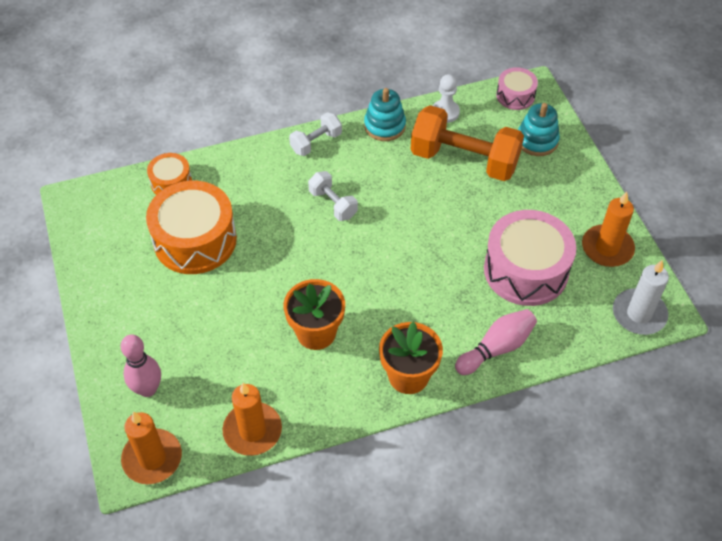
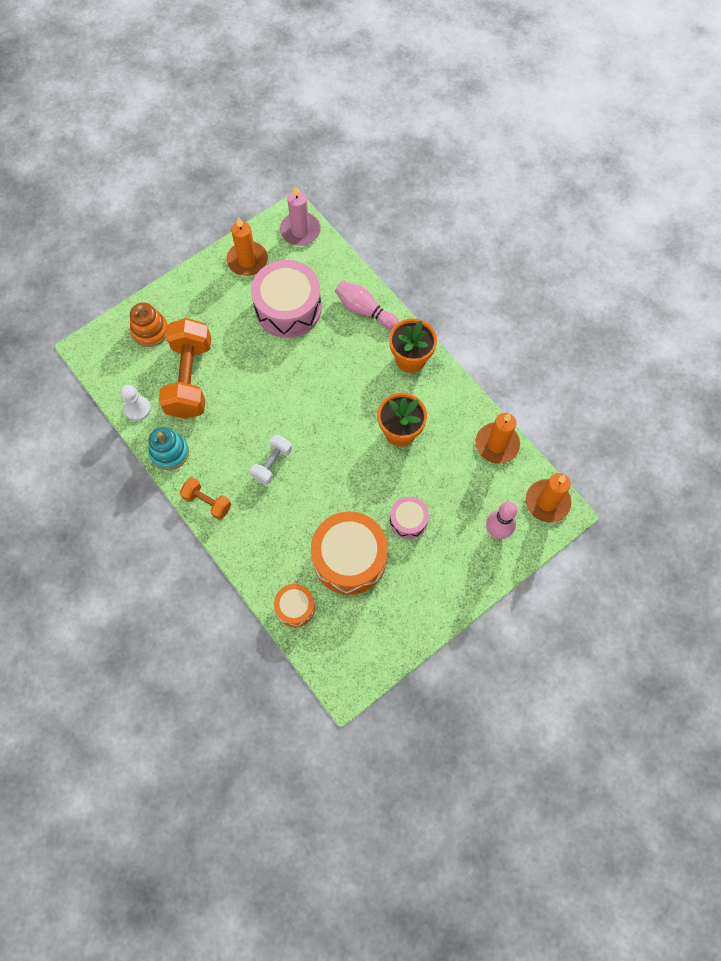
camera: 110 degrees left, 15 degrees up
(316, 142) = (207, 502): white dumbbell -> orange dumbbell
(515, 96) = (100, 359): pink drum -> pink drum (408, 520)
(537, 140) = (150, 331): turquoise stacking toy -> orange stacking toy
(639, 314) = (300, 231): white candle -> pink candle

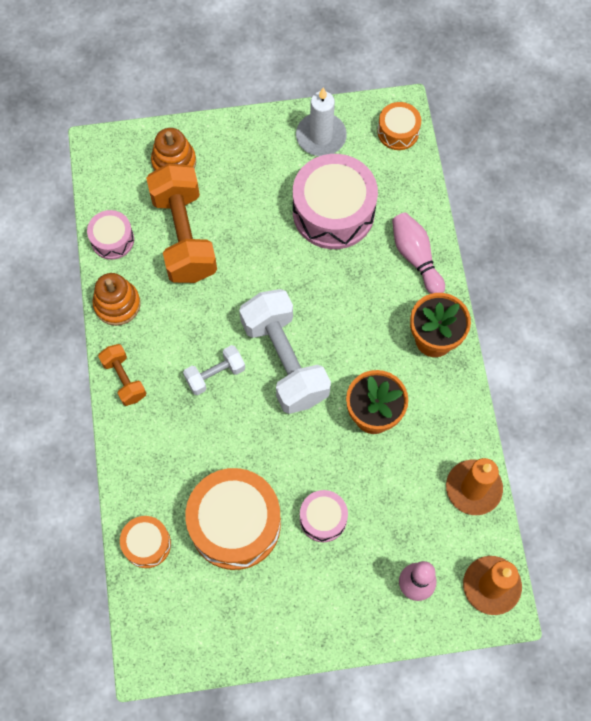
camera: 30 degrees right, 0 degrees up
(137, 408) = (112, 240): white pawn -> pink drum
(169, 452) = (117, 304): turquoise stacking toy -> orange stacking toy
(190, 379) = (184, 236): orange dumbbell -> orange dumbbell turned 45 degrees counterclockwise
(247, 260) = (321, 136): orange candle -> white candle
(300, 231) = (398, 132): pink candle -> orange drum
(316, 428) = (285, 360): none -> white dumbbell

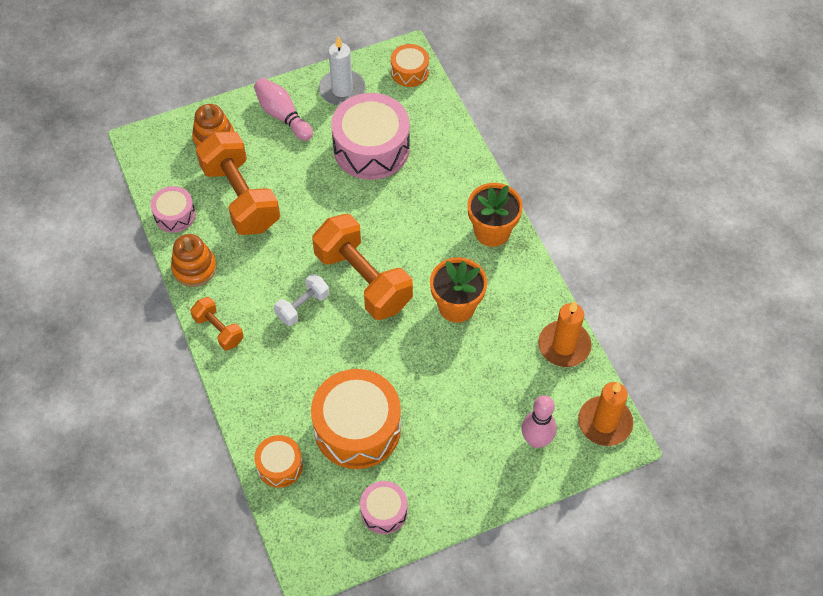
camera: 15 degrees left, 10 degrees down
(285, 360) = (363, 280): white dumbbell -> orange dumbbell
(323, 518) = (437, 404): pink drum -> pink drum (384, 511)
(416, 257) = (456, 169): pink bowling pin -> pink bowling pin (283, 116)

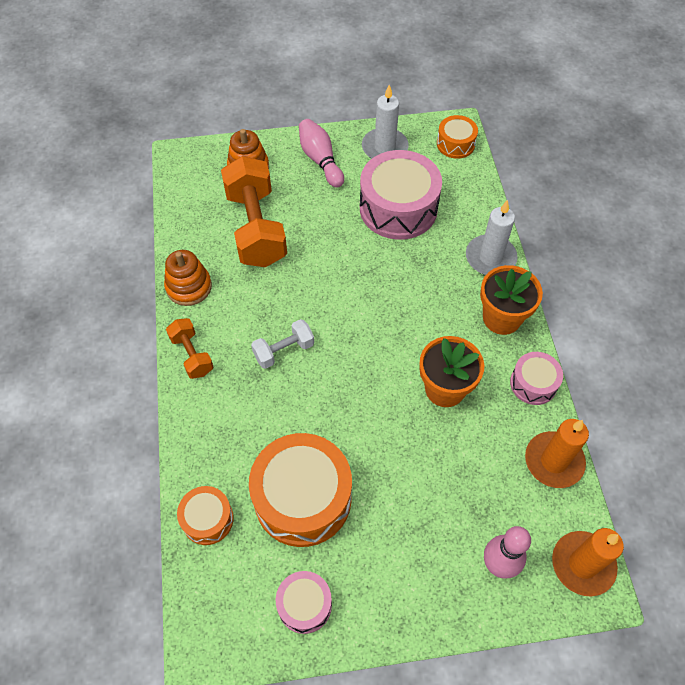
camera: 15 degrees right, 0 degrees up
(175, 215) = (187, 231): pink drum -> pink drum (533, 383)
(363, 280) = (354, 338): orange dumbbell -> none
(469, 177) = (490, 258): none -> white candle

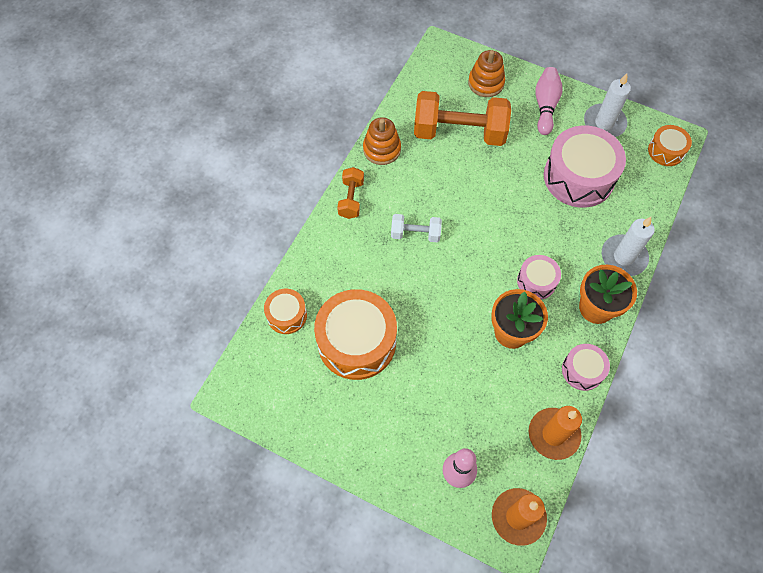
camera: 35 degrees right, 5 degrees up
(256, 228) = (459, 132): orange dumbbell -> orange dumbbell turned 75 degrees clockwise
(304, 605) = (309, 410): pink drum -> pink drum (536, 281)

